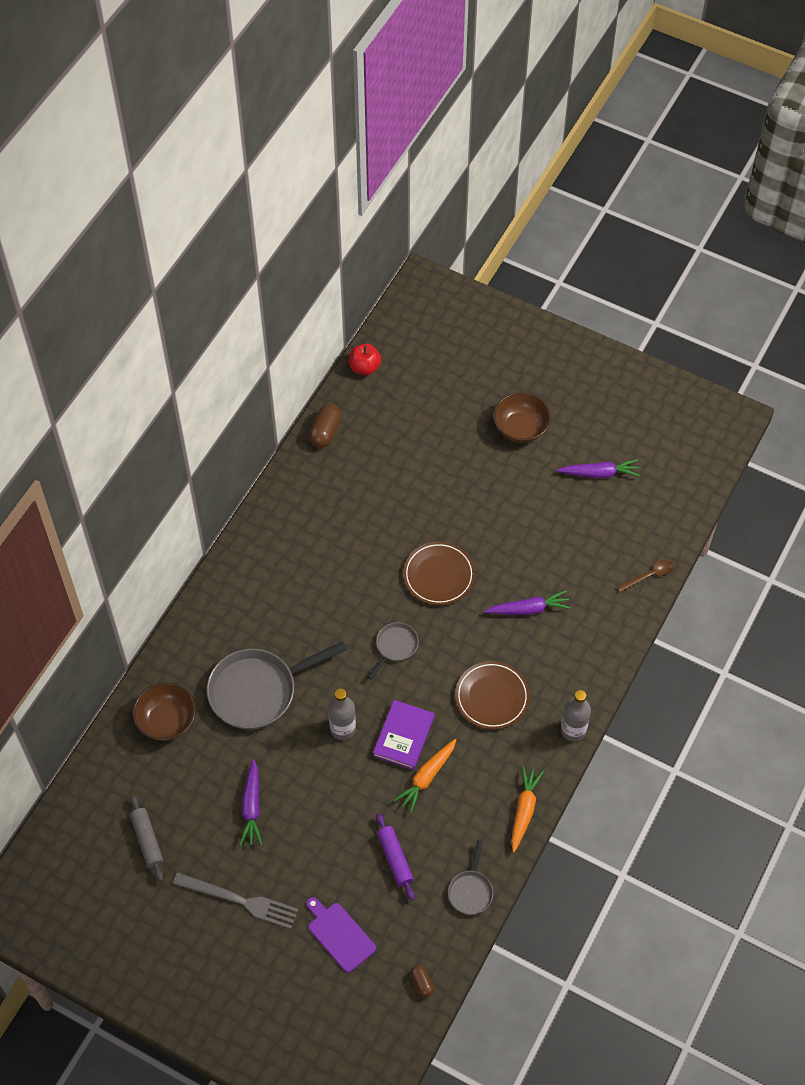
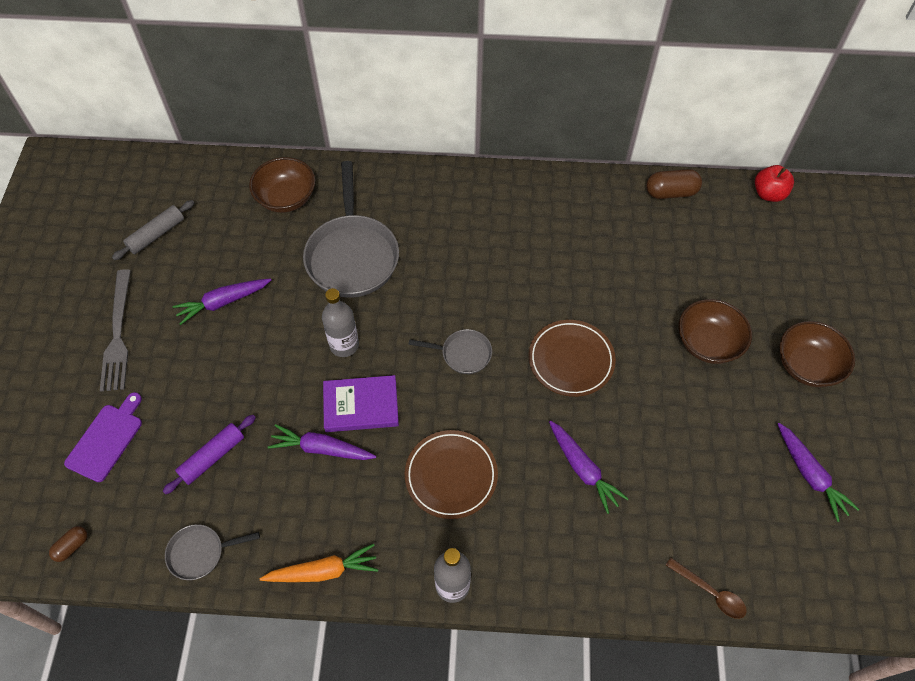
camera: 65 degrees right, 0 degrees up
(258, 691) = (352, 255): grey pan -> grey pan turned 135 degrees counterclockwise
(426, 777) = (321, 449): orange carrot -> purple carrot
(471, 479) = (708, 343): none -> brown bowl

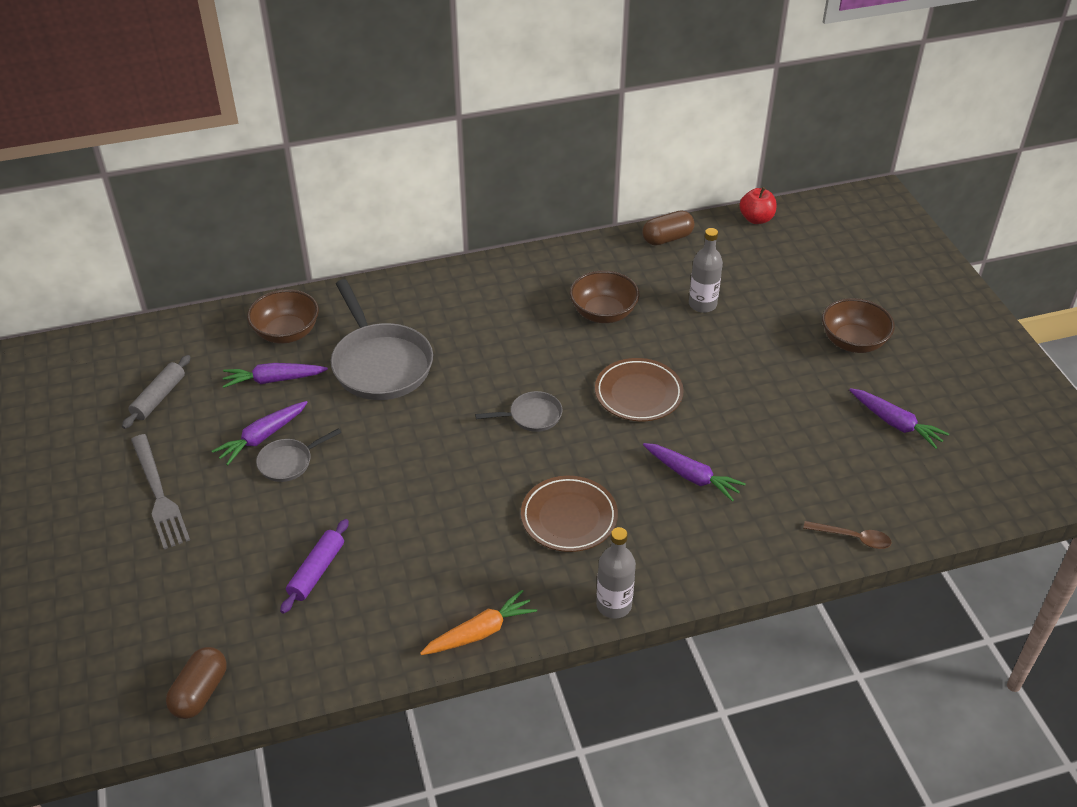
camera: 20 degrees left, 15 degrees down
(72, 546) = (200, 692): brown capsule -> brown capsule, size x1.71
(106, 439) = (192, 589): purple cutting board -> none
(200, 553) = (344, 656): grey pan -> grey pan (288, 462)
(321, 449) = (428, 532): purple carrot -> purple carrot (273, 380)
(344, 345) = (408, 440): grey bottle -> grey bottle (702, 304)
(361, 406) = (451, 485): purple book -> none
(708, 343) = (758, 347): brown bowl -> brown bowl (603, 313)

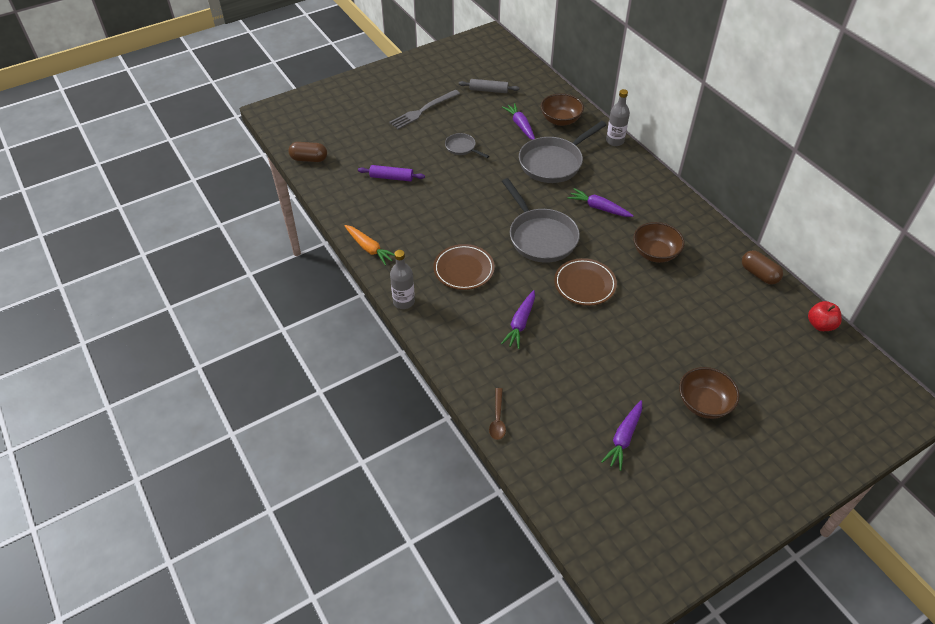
camera: 75 degrees right, 5 degrees up
(262, 437) = (476, 133): purple carrot -> purple carrot (599, 208)
(532, 416) = (540, 237): grey pan -> grey pan, size x2.03
(702, 304) = (695, 305): grey bottle -> grey bottle (615, 141)

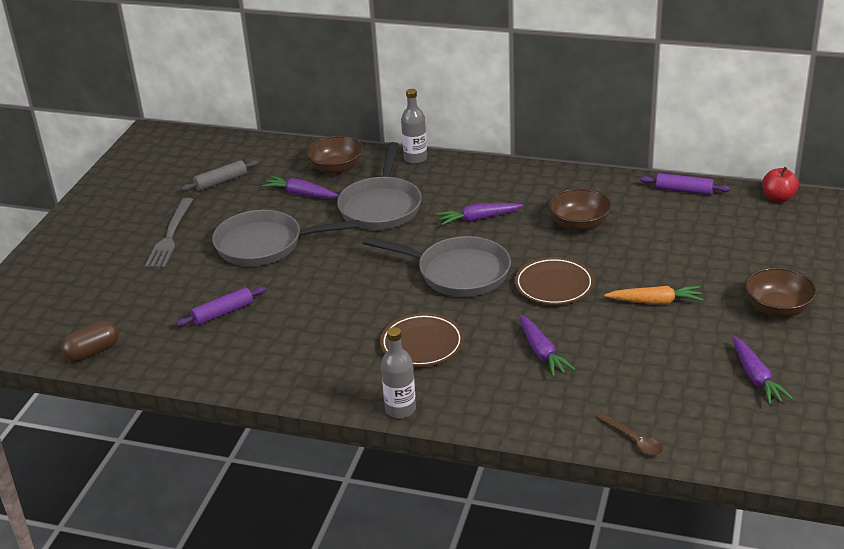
camera: 40 degrees left, 15 degrees down
(369, 248) = (292, 388): orange carrot -> orange carrot (655, 302)
(462, 148) = (265, 245): grey pan -> grey pan, size x2.03
(759, 274) = (684, 190): brown capsule -> purple rolling pin

